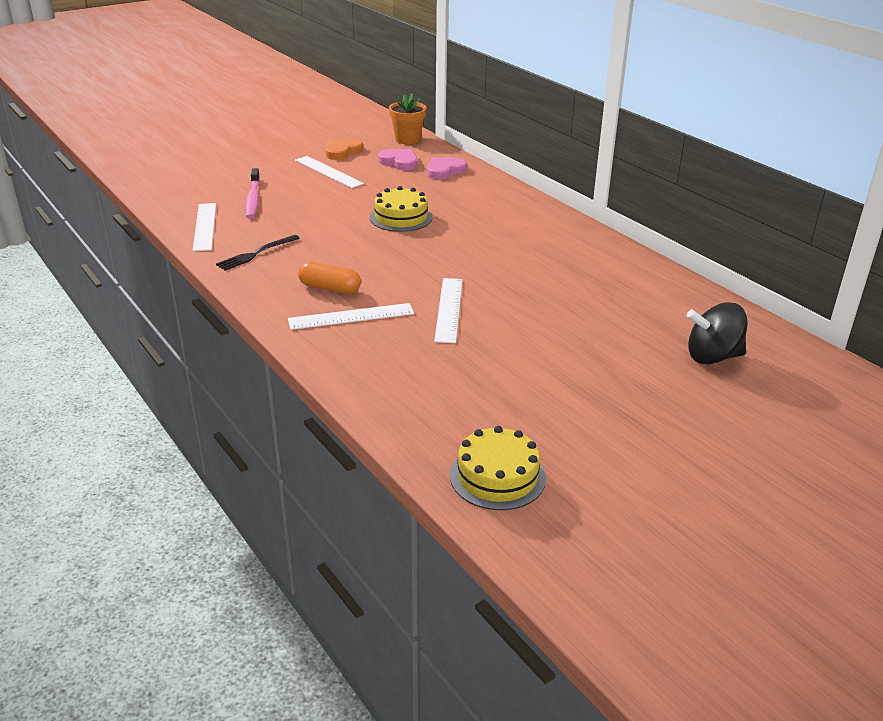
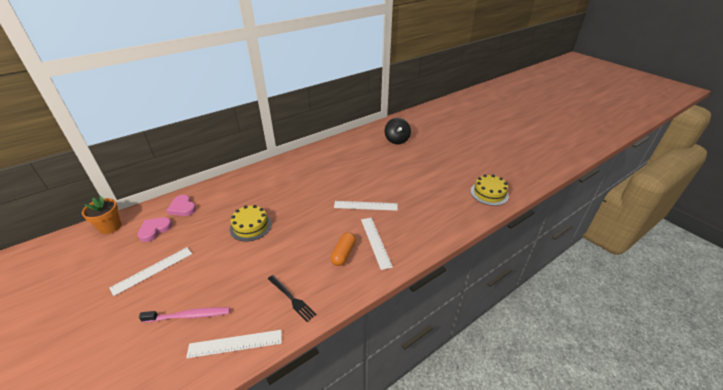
camera: 90 degrees left, 5 degrees up
(342, 152) = (112, 265): orange heart -> none

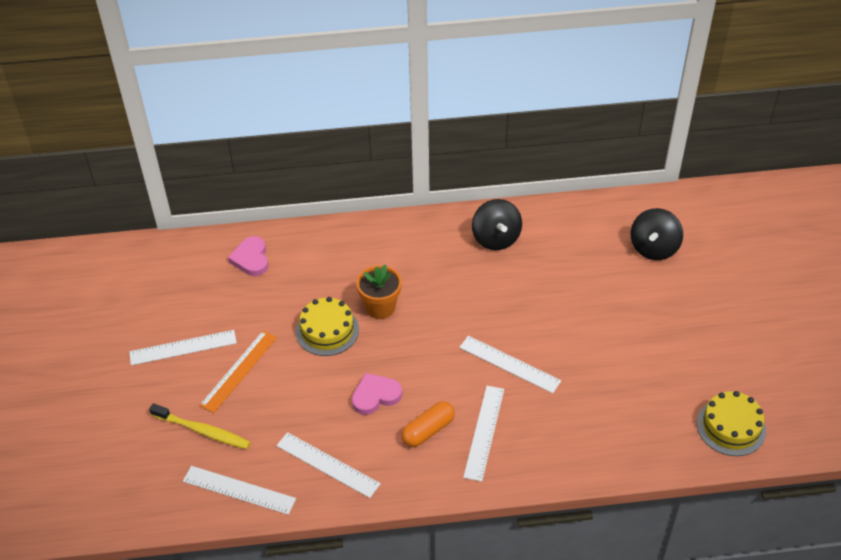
camera: 30 degrees right, 10 degrees up
(110, 227) = (153, 255): orange flower pot -> orange flower pot (380, 307)
(154, 230) = (204, 284): pink heart -> pink heart (375, 396)
(188, 316) = (202, 431): pink toothbrush -> yellow toothbrush
(201, 268) = (239, 371): none -> orange ruler
(292, 299) = (327, 464): black fork -> white ruler
(321, 158) = (496, 238): none -> black spinning top

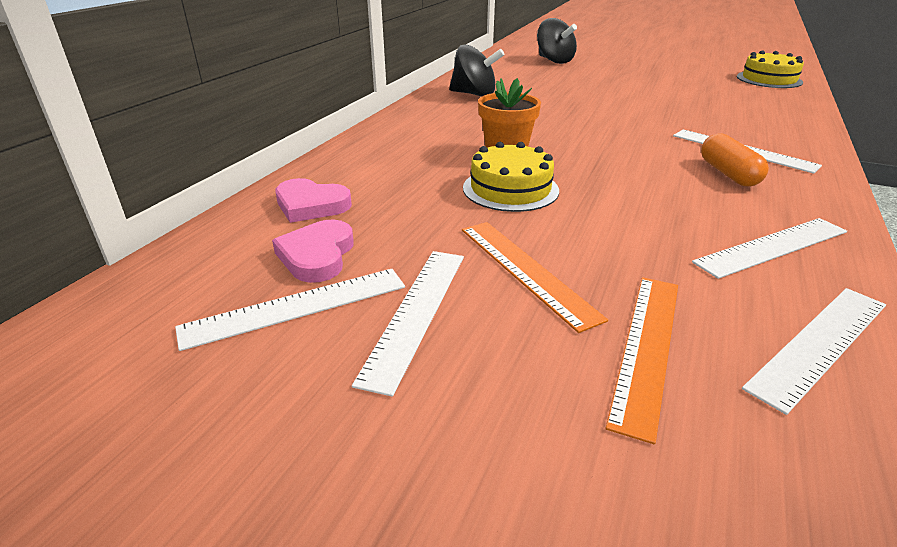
camera: 60 degrees left, 15 degrees down
(202, 431) = (646, 347): yellow toothbrush -> orange ruler
(375, 396) = (652, 188): pink heart -> pink heart (317, 255)
(509, 364) = (648, 122): white ruler -> white ruler (296, 307)

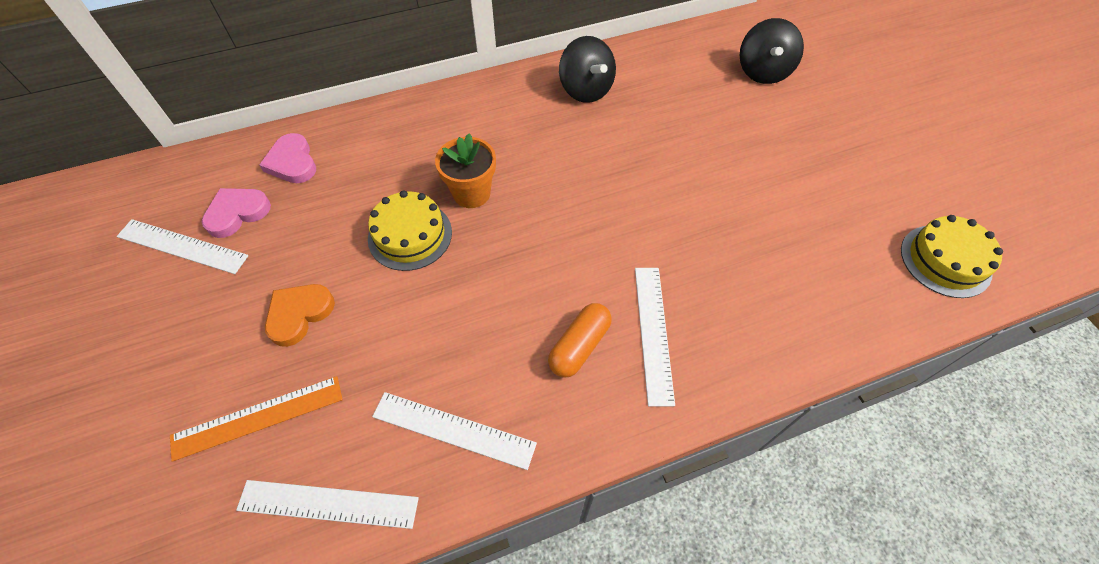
camera: 45 degrees right, 25 degrees up
(416, 313) = (214, 296): white ruler -> none
(526, 270) = (299, 314): orange ruler -> orange heart

